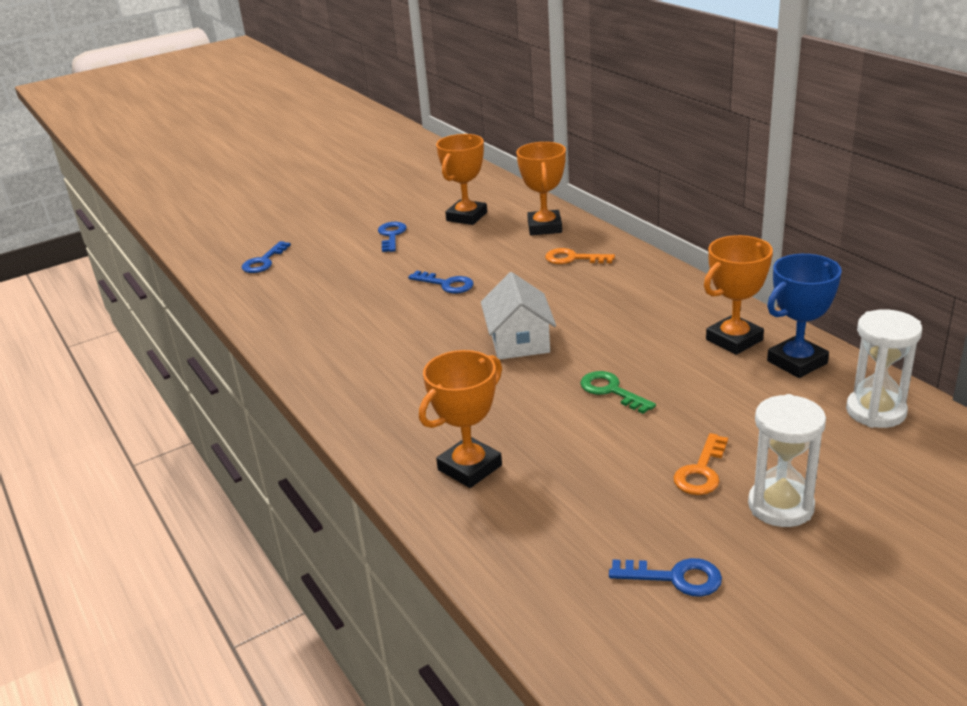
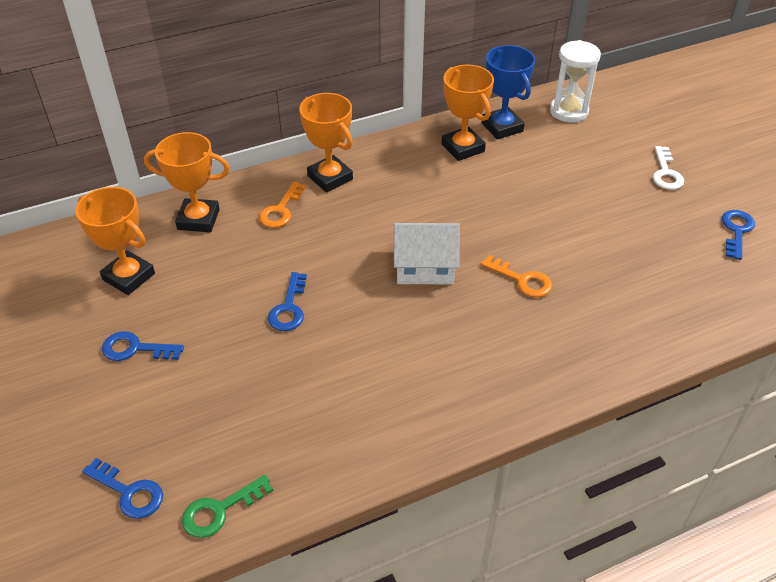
camera: 85 degrees left, 15 degrees up
(446, 284) = (289, 308): blue key -> blue key turned 150 degrees clockwise
(470, 467) = (614, 319): orange trophy -> orange trophy (330, 178)
(611, 391) = (519, 223): green key -> green key (220, 510)
(701, 471) = (627, 198): orange key -> orange key (522, 280)
(780, 506) = (666, 173): white hourglass -> white key

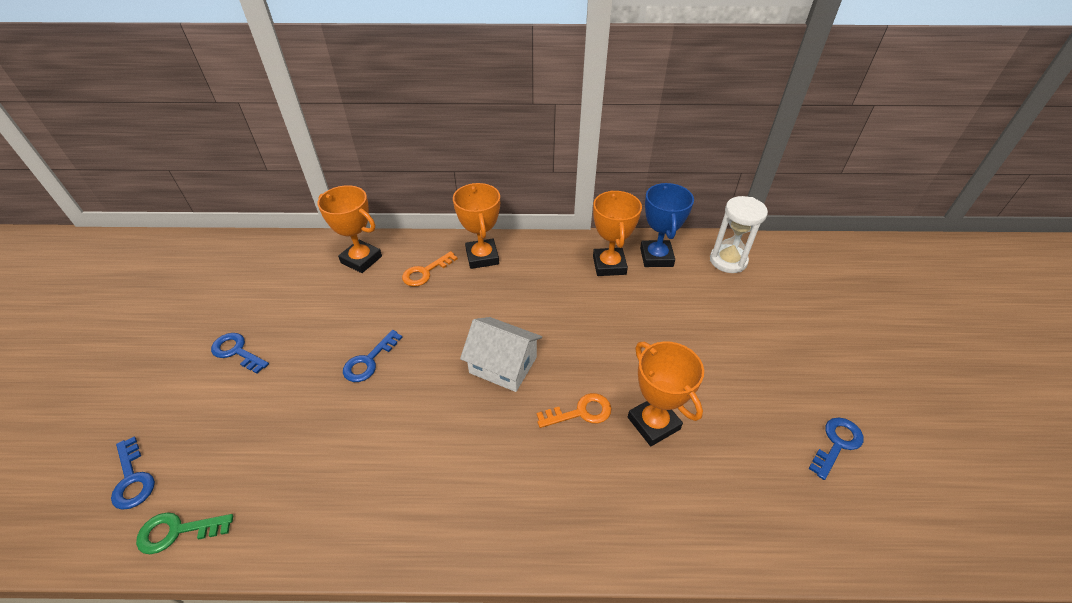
camera: 25 degrees right, 0 degrees up
(129, 277) = (279, 289): orange trophy -> orange trophy (653, 423)
(522, 280) = (580, 412): orange key -> orange key turned 75 degrees counterclockwise
(666, 173) = (791, 352): white key -> none

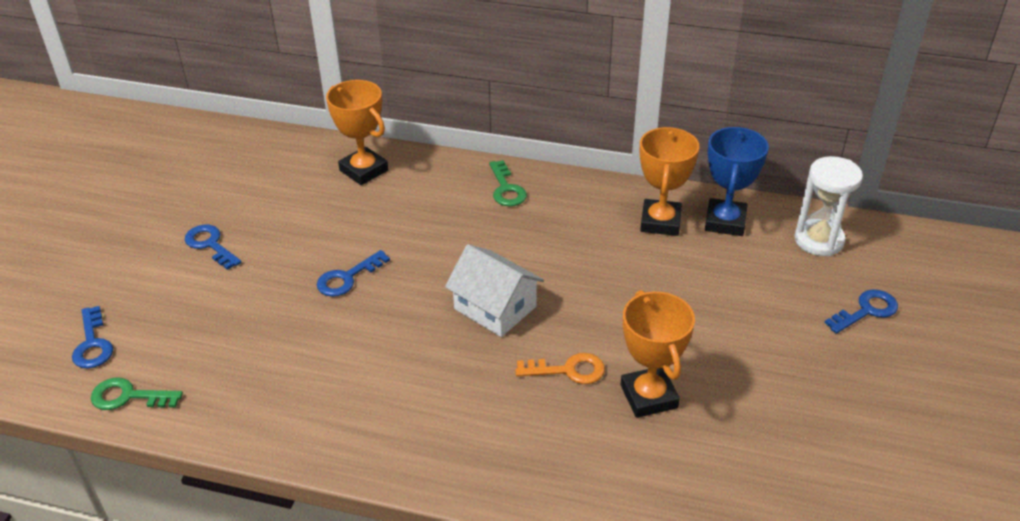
camera: 15 degrees right, 5 degrees down
(425, 272) = (434, 195): orange key -> none
(482, 257) = (506, 189): orange trophy -> green key
(837, 444) = (863, 458): blue key -> blue key (866, 311)

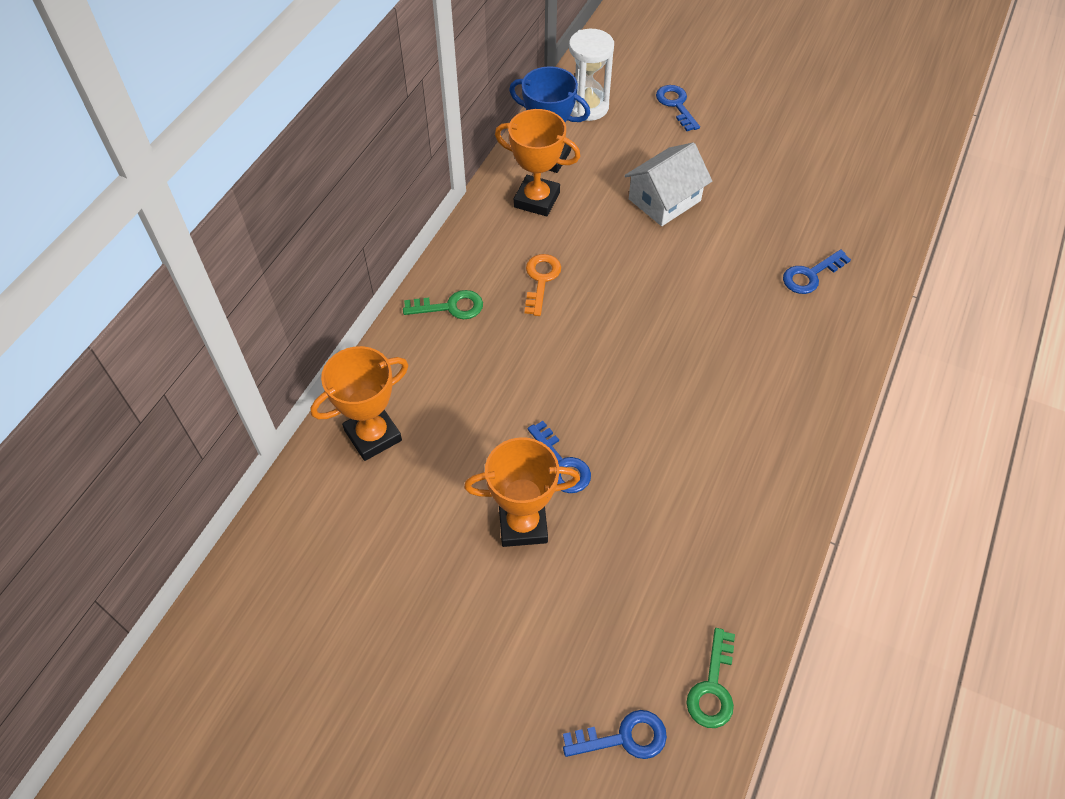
camera: 80 degrees left, 15 degrees up
(210, 245) = (470, 608): blue key -> blue key (810, 275)
(495, 307) = (630, 342): white house -> white house (664, 200)
(568, 370) = (718, 301): orange key -> orange key (541, 280)
(648, 396) = (753, 255): orange trophy -> orange trophy (523, 524)

